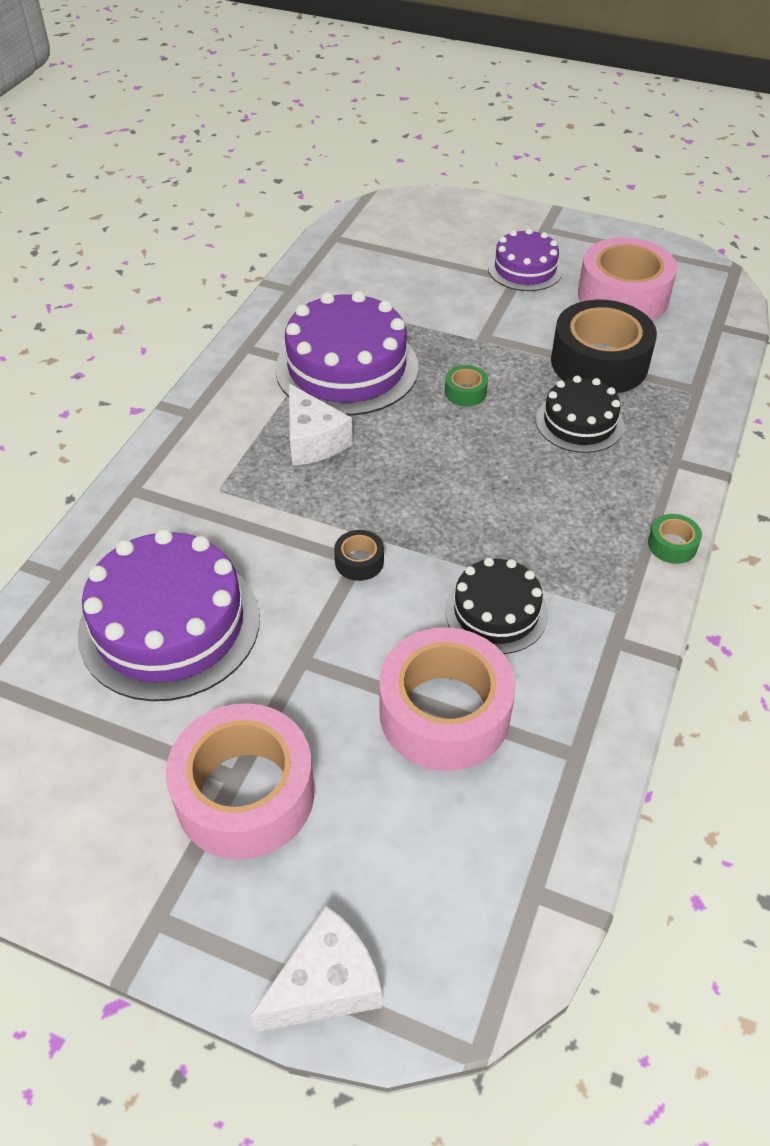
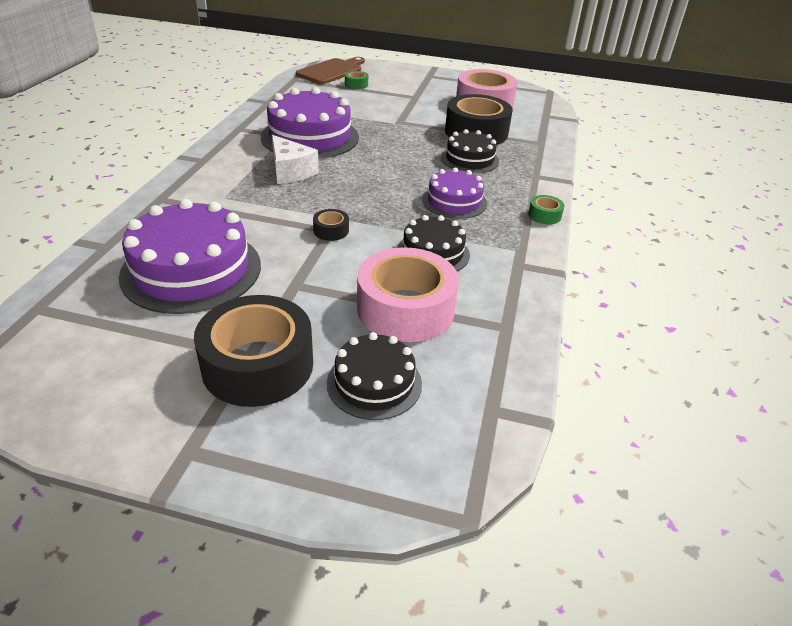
camera: 10 degrees left, 10 degrees down
(245, 793) = (258, 365): pink tape -> black tape
(325, 984) = (336, 484): white cheese -> none
(388, 835) = (374, 383): none -> black cake
(392, 217) = (331, 71): none -> brown cutting board
(465, 392) = (392, 147): green tape -> green tape (356, 84)
(525, 269) = (420, 92): purple cake -> purple cake (454, 201)

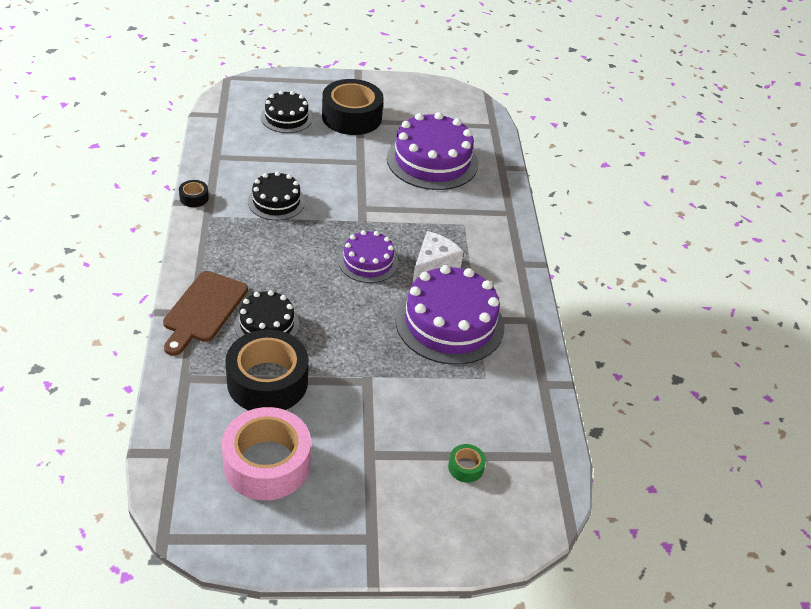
camera: 160 degrees right, 5 degrees up
(290, 171) = (433, 265): white cheese -> white cheese turned 90 degrees clockwise
(331, 71) = (525, 503): brown cutting board -> brown cutting board (203, 310)
(331, 230) = (361, 207): black tape -> black tape (194, 198)
(405, 309) = (283, 158): pink tape -> none
(454, 201) = (271, 258): purple cake -> purple cake (368, 262)
(544, 215) = (186, 258): green tape -> none

